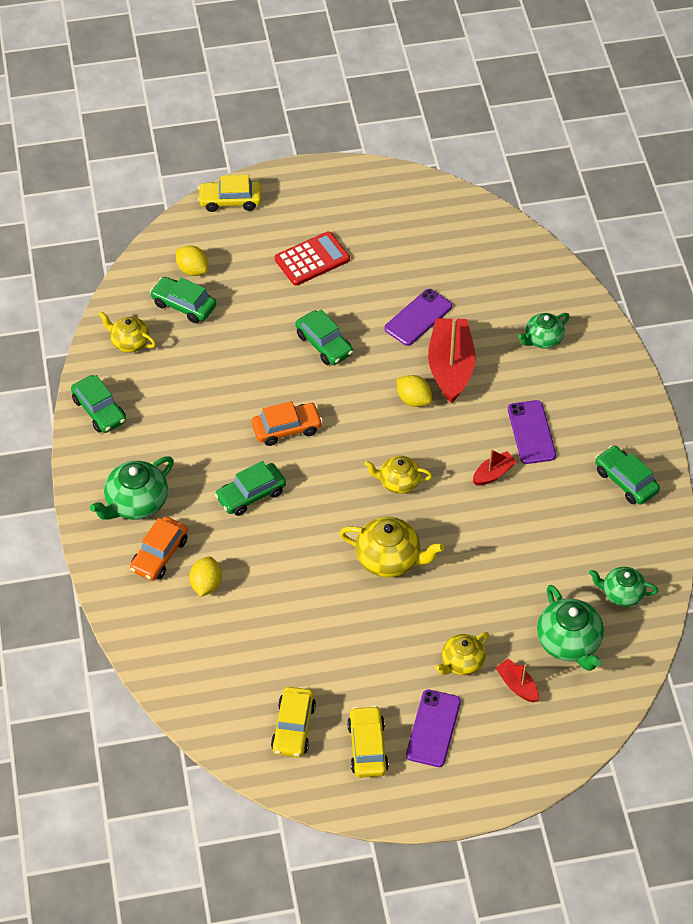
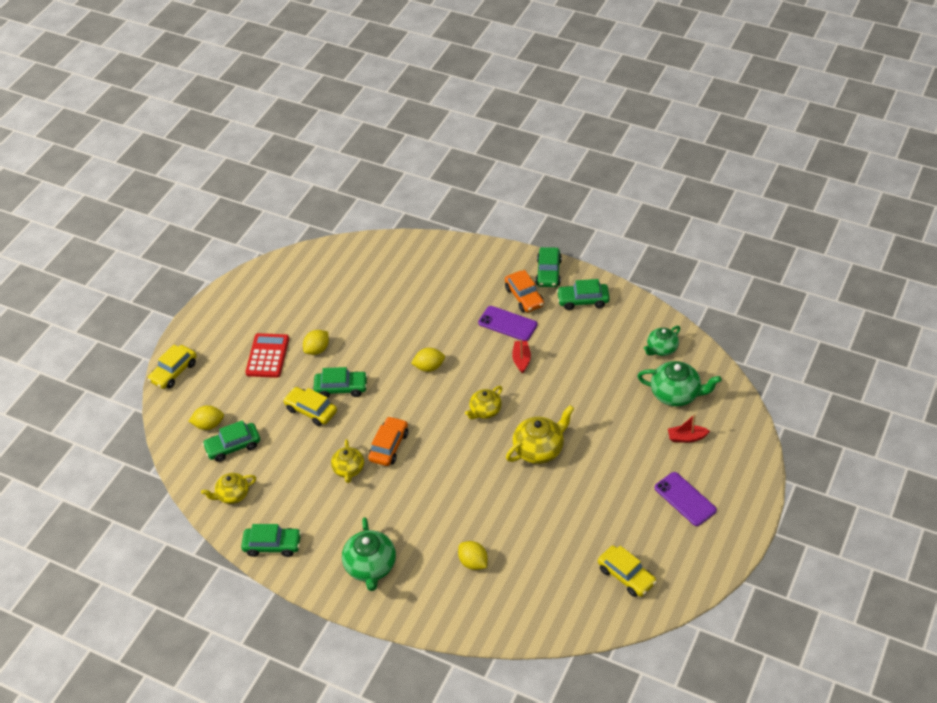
camera: 50 degrees left, 5 degrees down
(159, 554) = (425, 576): orange car -> orange car (524, 297)
(251, 495) = (423, 496): green car -> green car (548, 272)
(355, 293) = (317, 349): none -> yellow lemon
(367, 747) = (672, 543): yellow car -> yellow car (311, 410)
(418, 317) = (368, 328): purple phone -> none
(450, 367) = (422, 334): red boat -> none
(462, 662) = (648, 456): yellow teapot -> yellow teapot (349, 469)
(543, 339) = (444, 279): green teapot -> none

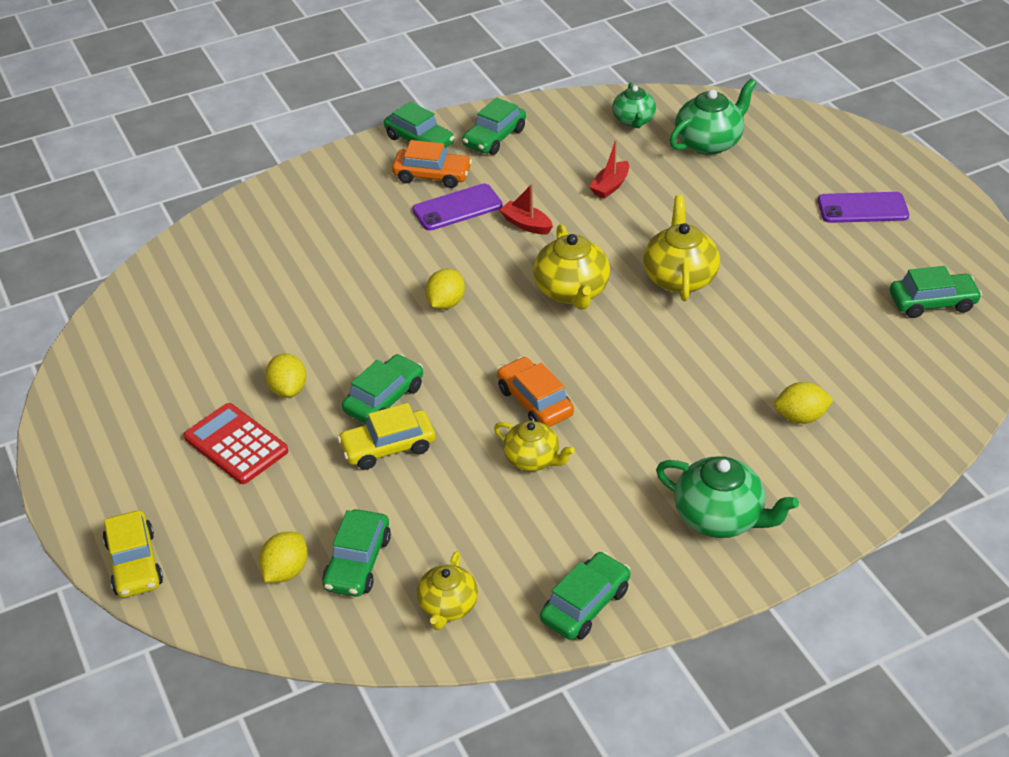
camera: 55 degrees left, 5 degrees down
(485, 411) = (571, 291): yellow teapot -> yellow teapot, size x1.54
(626, 576) = (932, 302): yellow car -> green car
(686, 437) = (778, 165): red boat -> red boat (610, 186)

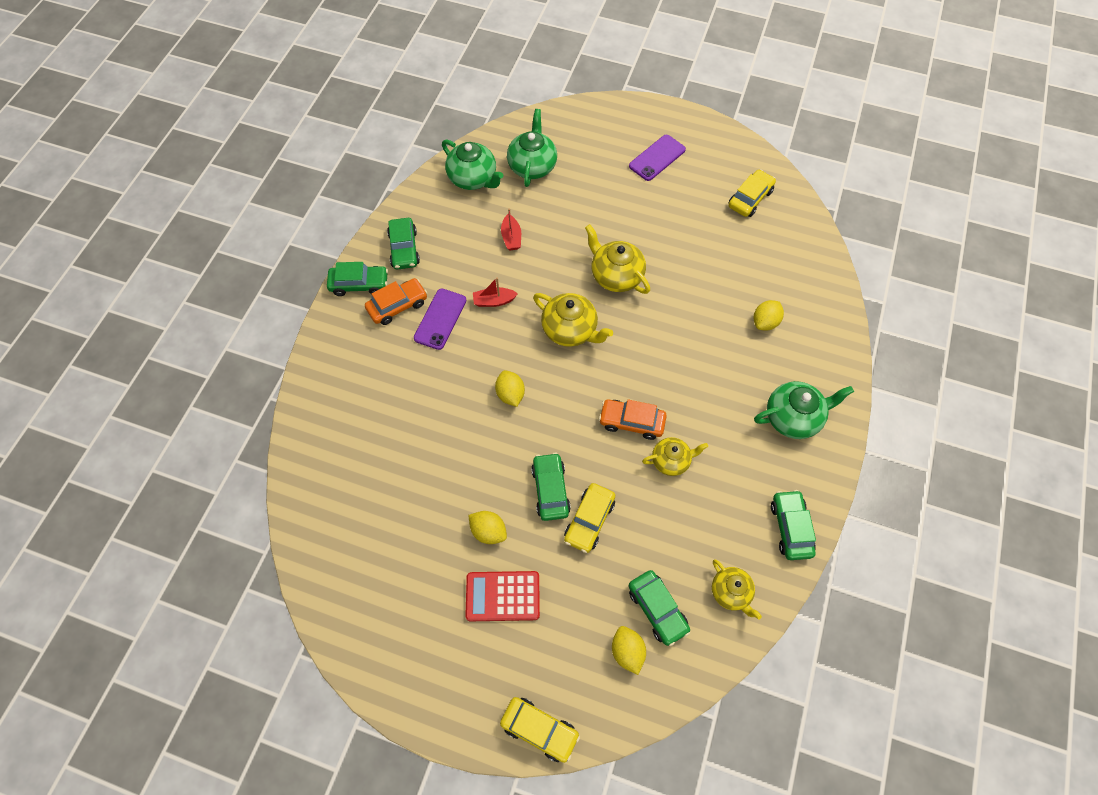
camera: 45 degrees left, 20 degrees up
(633, 121) = (473, 178): green teapot -> green teapot, size x1.54
(932, 302) = (750, 198): green car -> yellow car

